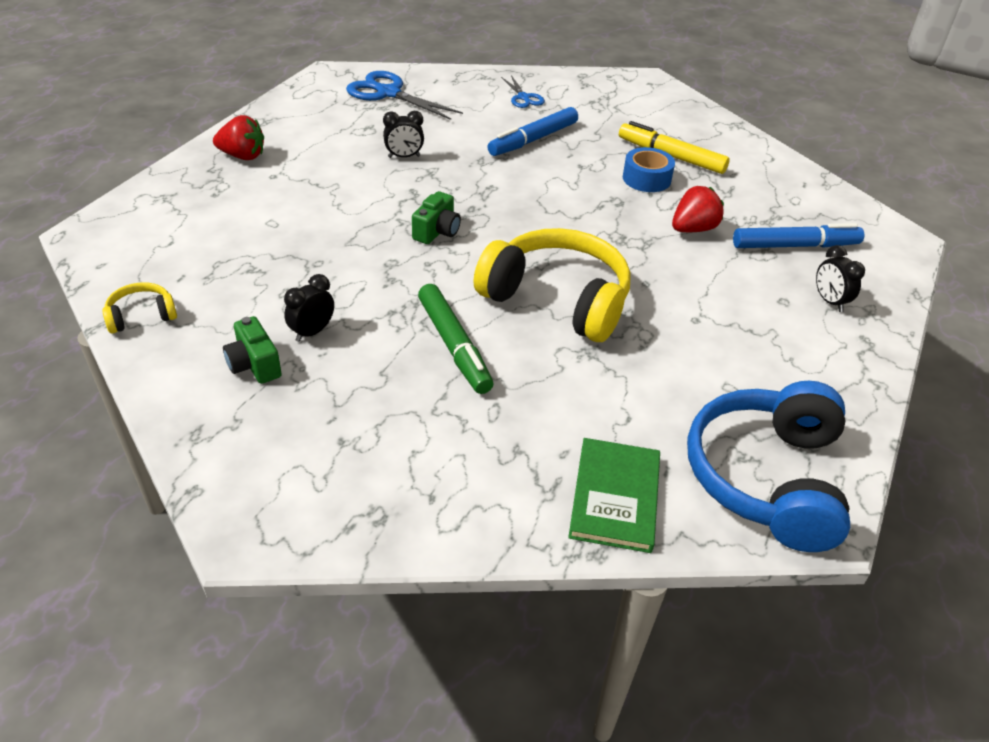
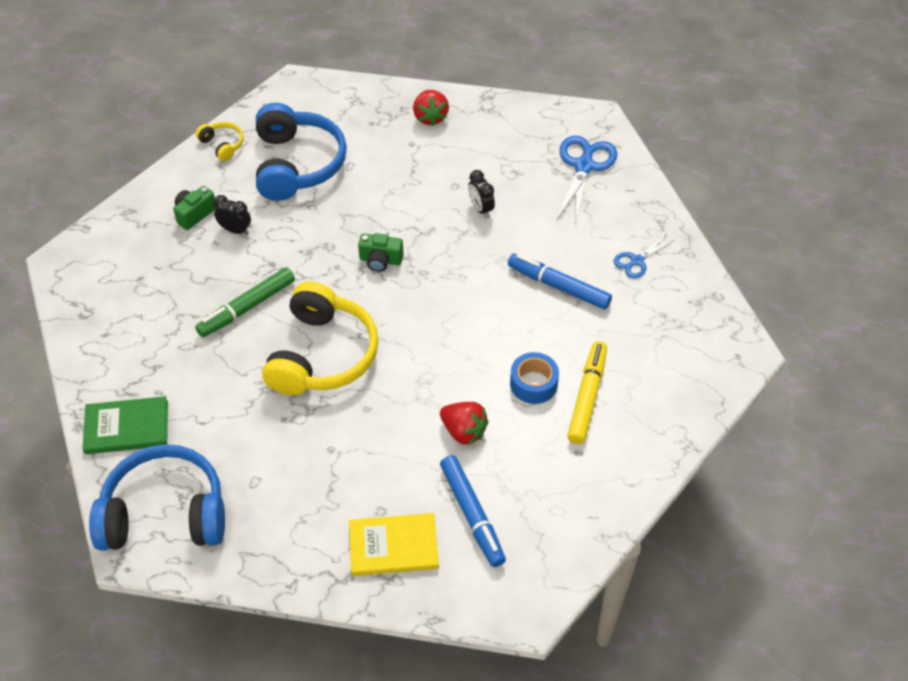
camera: 75 degrees right, 10 degrees up
(235, 260) = (297, 164): none -> blue headphones
(829, 301) = (393, 546): black clock -> yellow book

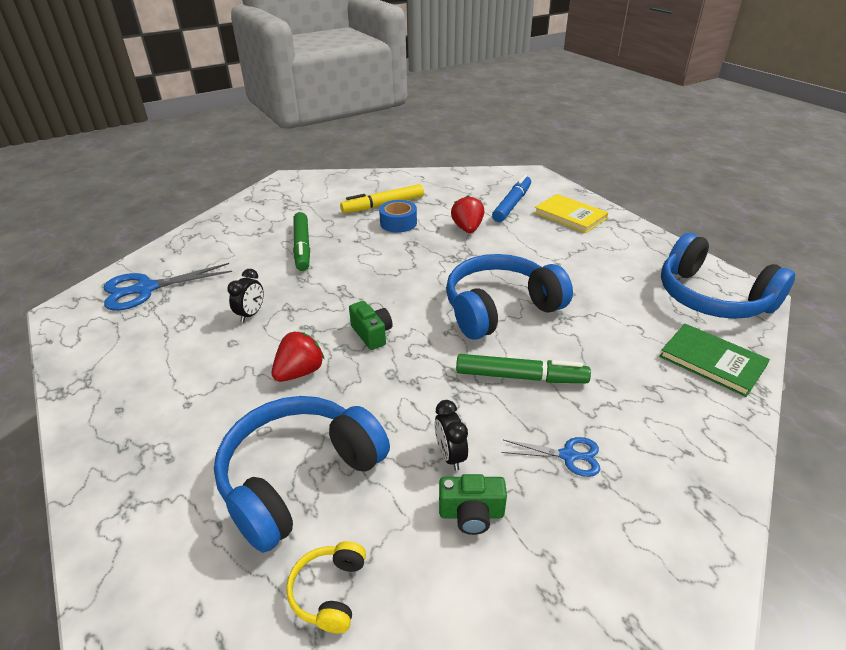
camera: 130 degrees left, 15 degrees down
(322, 355) = (500, 308): yellow headphones -> blue headphones
(430, 117) = (126, 415): red strawberry -> red strawberry (300, 372)
(558, 286) = (302, 247): blue marker -> green marker
(637, 261) = (243, 230): blue scissors -> blue scissors (568, 456)

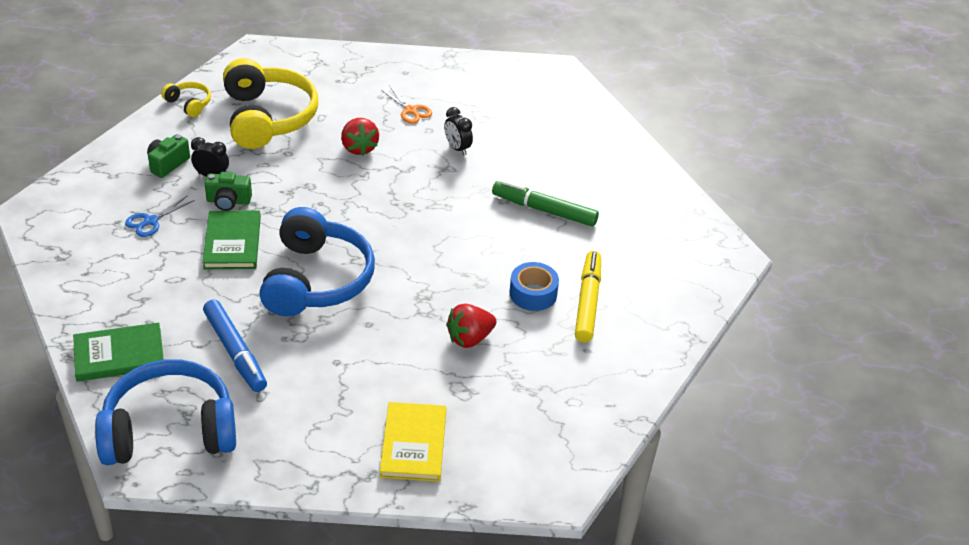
camera: 120 degrees right, 5 degrees up
(146, 289) = (552, 109): blue scissors -> none
(203, 369) = (410, 110): none -> orange scissors
(299, 477) = (267, 118): blue headphones -> yellow headphones
(372, 334) = (364, 196): green camera -> green camera (228, 201)
(467, 229) = (470, 338): red strawberry -> red strawberry turned 120 degrees clockwise
(512, 204) = (489, 411): blue marker -> blue marker (235, 352)
(520, 377) = (232, 242): green marker -> green book
(570, 215) = (414, 444): yellow book -> yellow book turned 75 degrees counterclockwise

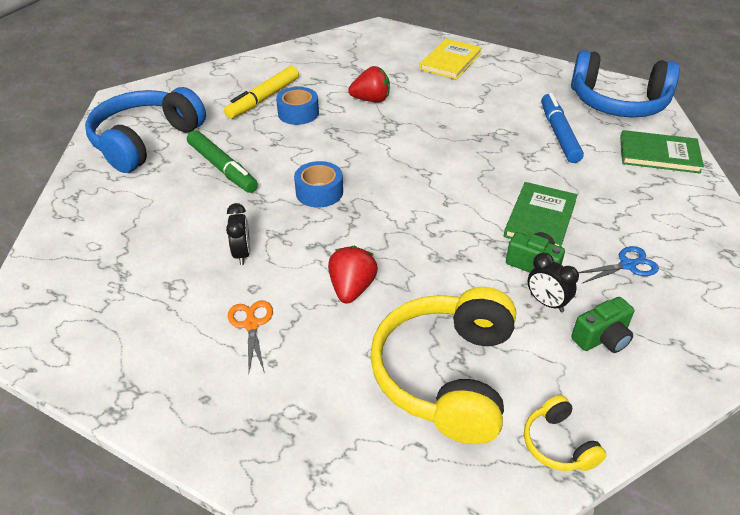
camera: 150 degrees left, 0 degrees up
(316, 280) = (470, 166): blue headphones -> blue headphones (146, 141)
(439, 212) = (319, 192): none -> blue tape

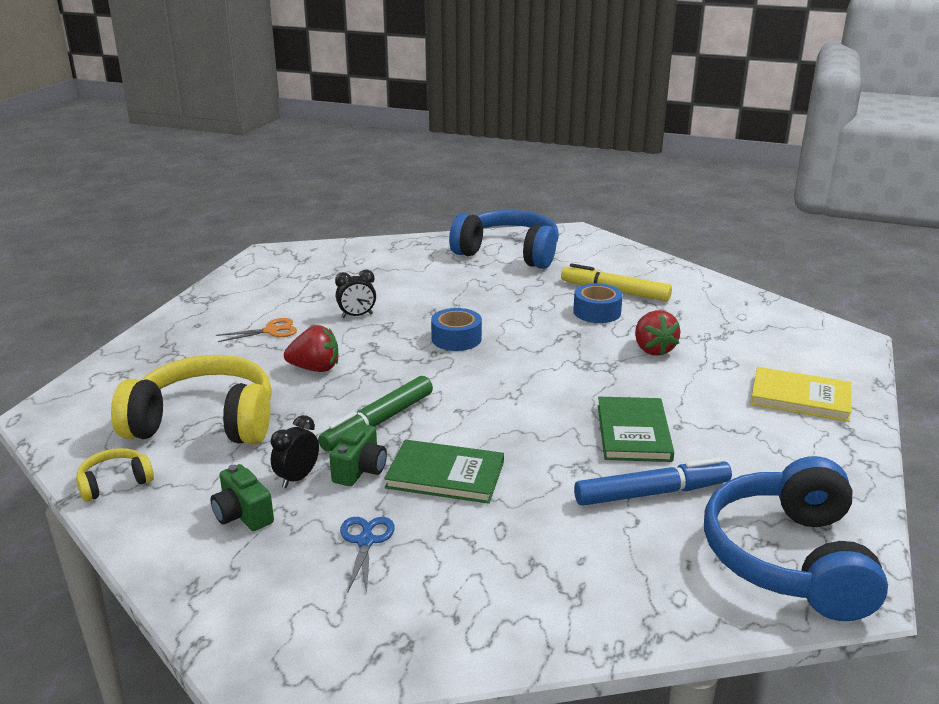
camera: 80 degrees right, 15 degrees down
(222, 168) = (479, 290): green marker -> green marker (378, 422)
(627, 265) = (365, 541): blue scissors -> blue scissors turned 150 degrees counterclockwise
(659, 154) = (644, 594): green book -> green book (633, 432)

